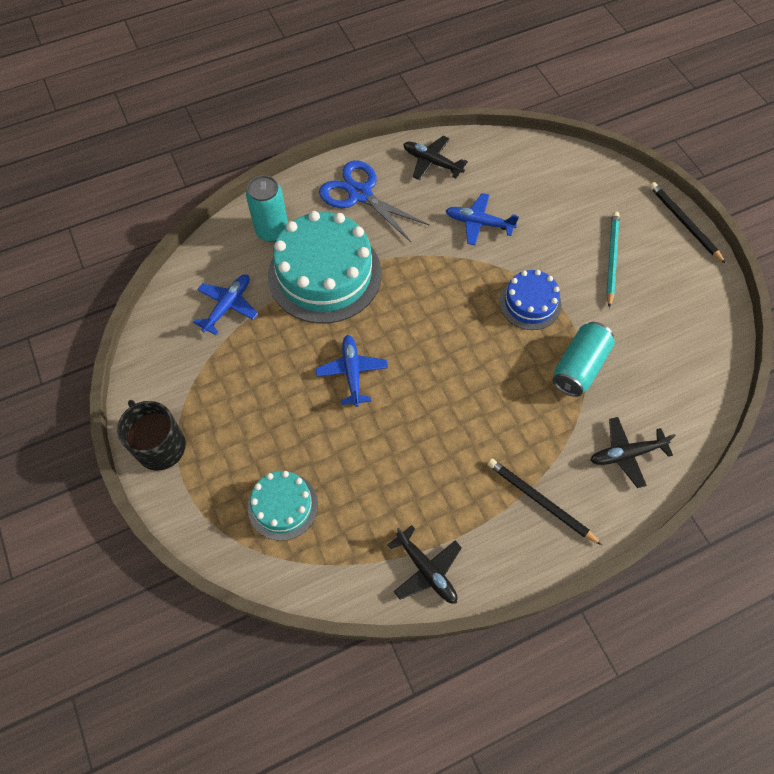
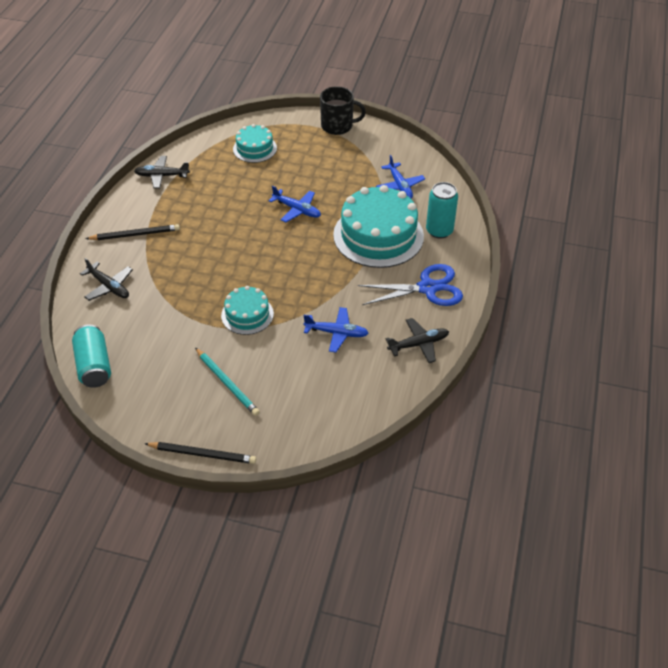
camera: 130 degrees right, 15 degrees down
(479, 223) = (336, 333): blue plane -> blue plane turned 45 degrees clockwise
(530, 303) = (247, 314): blue cake -> turquoise cake
(579, 367) = (179, 305): turquoise can -> turquoise can (94, 365)
(626, 454) = (109, 286): black plane -> black plane turned 105 degrees clockwise

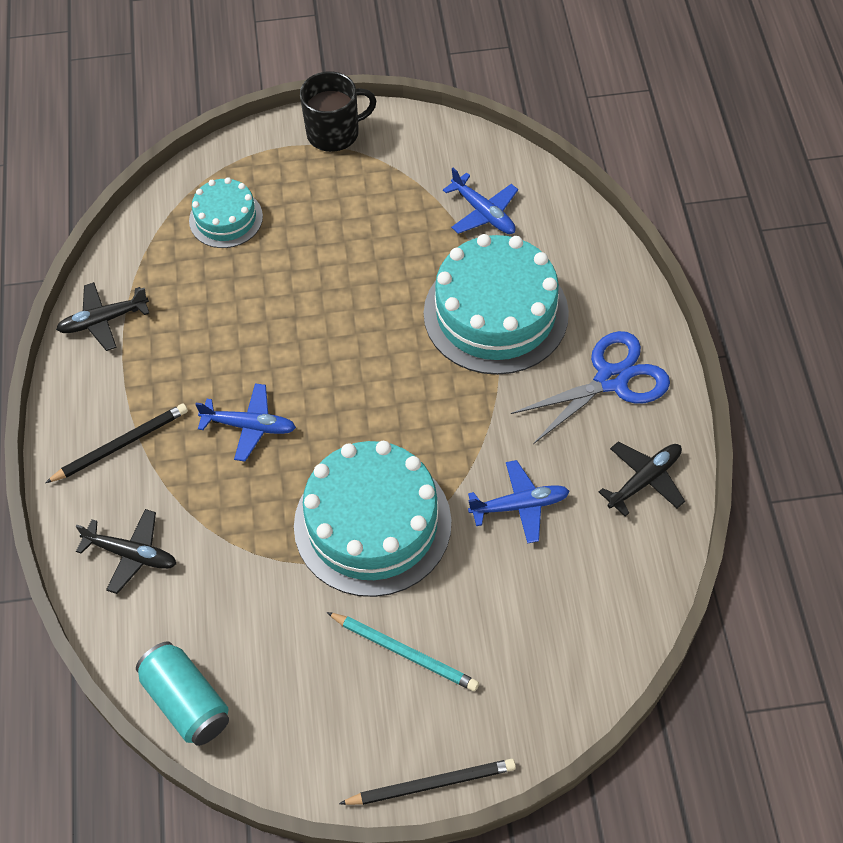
camera: 20 degrees left, 10 degrees up
(247, 314) = (372, 524): turquoise cake -> turquoise cake, size x1.87
(297, 210) = (350, 310): blue plane -> blue plane (249, 426)
(439, 231) = (580, 273): turquoise can -> none

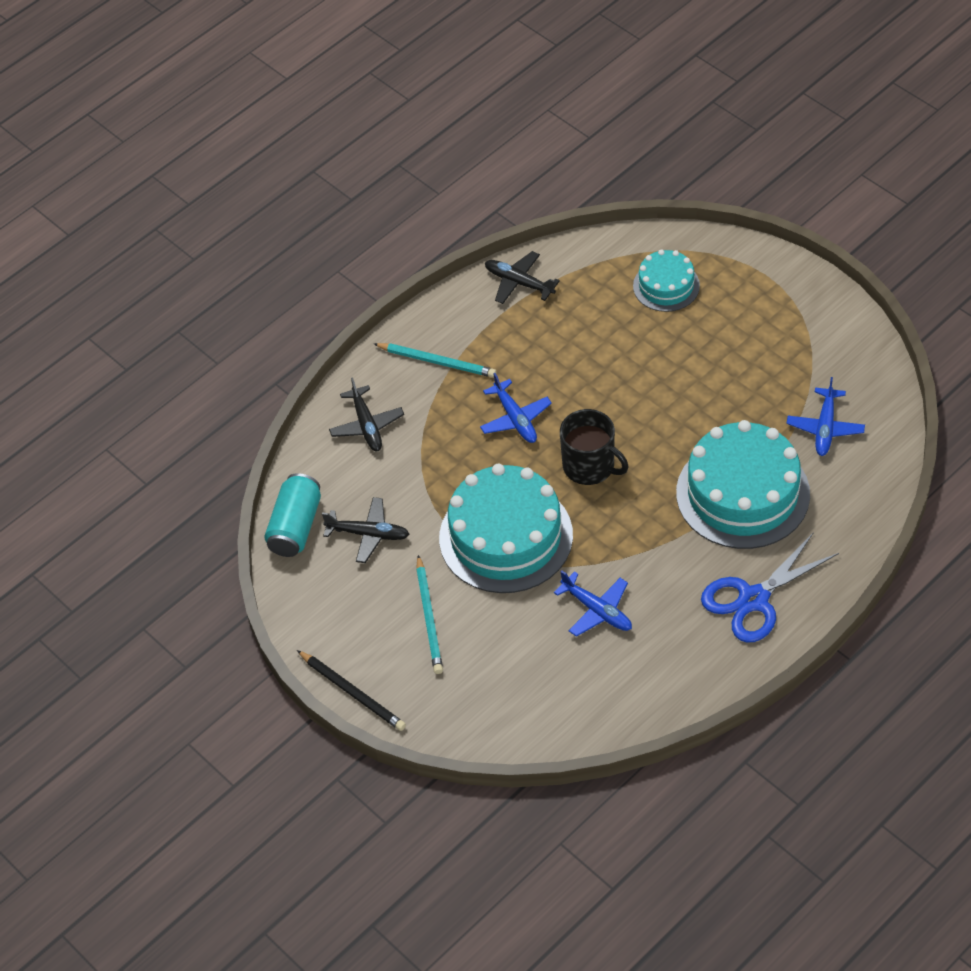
camera: 55 degrees right, 5 degrees down
(121, 445) = (437, 362): black pencil -> turquoise pencil
(334, 133) = (805, 292): black mug -> black mug (590, 466)
(611, 380) = (753, 599): blue scissors -> blue scissors turned 120 degrees clockwise
(644, 480) = (687, 671): black plane -> black plane (368, 534)

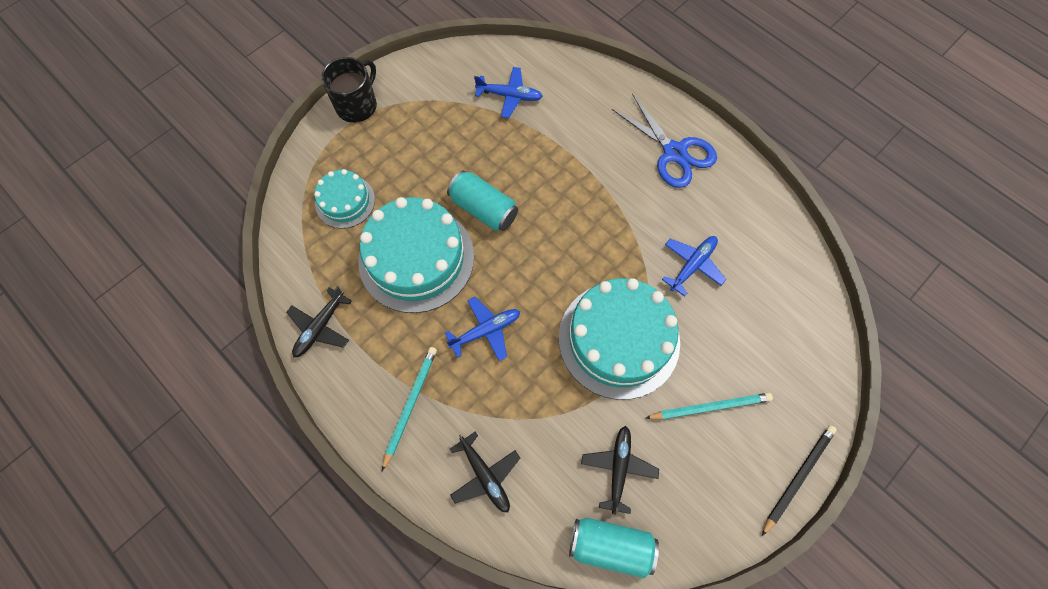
camera: 95 degrees left, 15 degrees up
(366, 425) = (485, 475): black plane -> black plane turned 75 degrees clockwise
(590, 466) = (542, 268): black mug -> black mug (357, 105)
(662, 409) = (483, 209): none -> turquoise can
(742, 493) = (573, 155): turquoise cake -> turquoise cake (416, 258)

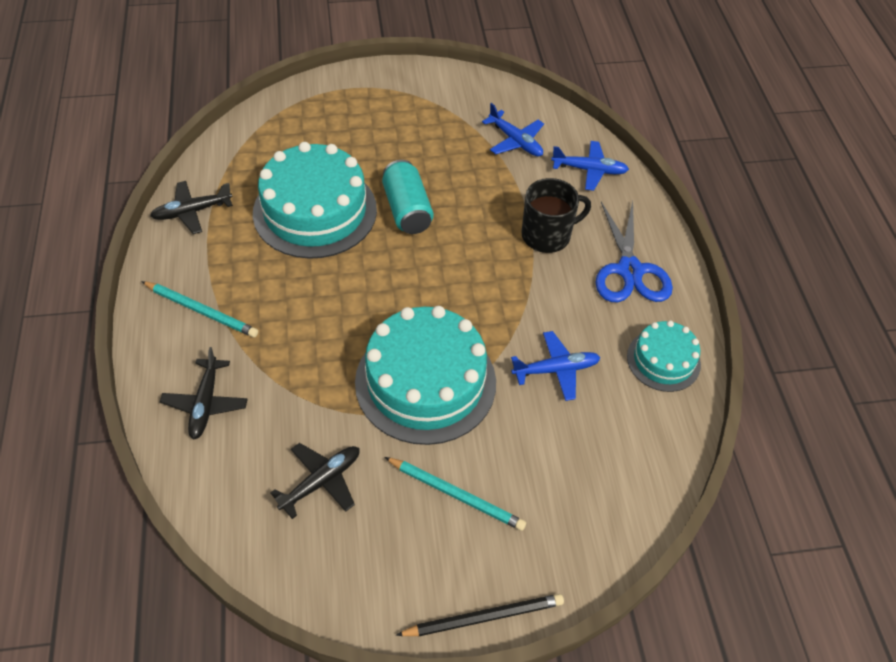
camera: 35 degrees right, 15 degrees down
(345, 201) = (300, 138): turquoise cake -> turquoise cake (663, 360)
(357, 105) = (379, 78): black mug -> black mug (547, 235)
(410, 405) = (201, 311): turquoise pencil -> turquoise pencil turned 60 degrees clockwise
(485, 331) = (316, 298): blue plane -> blue plane (589, 170)
(610, 546) = (251, 536): turquoise can -> none

